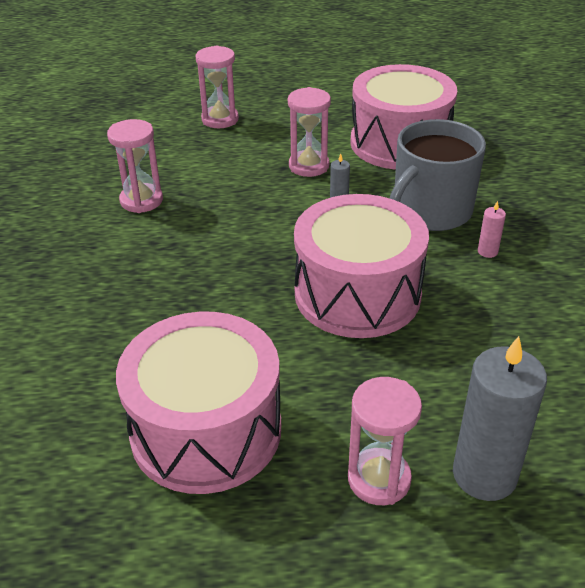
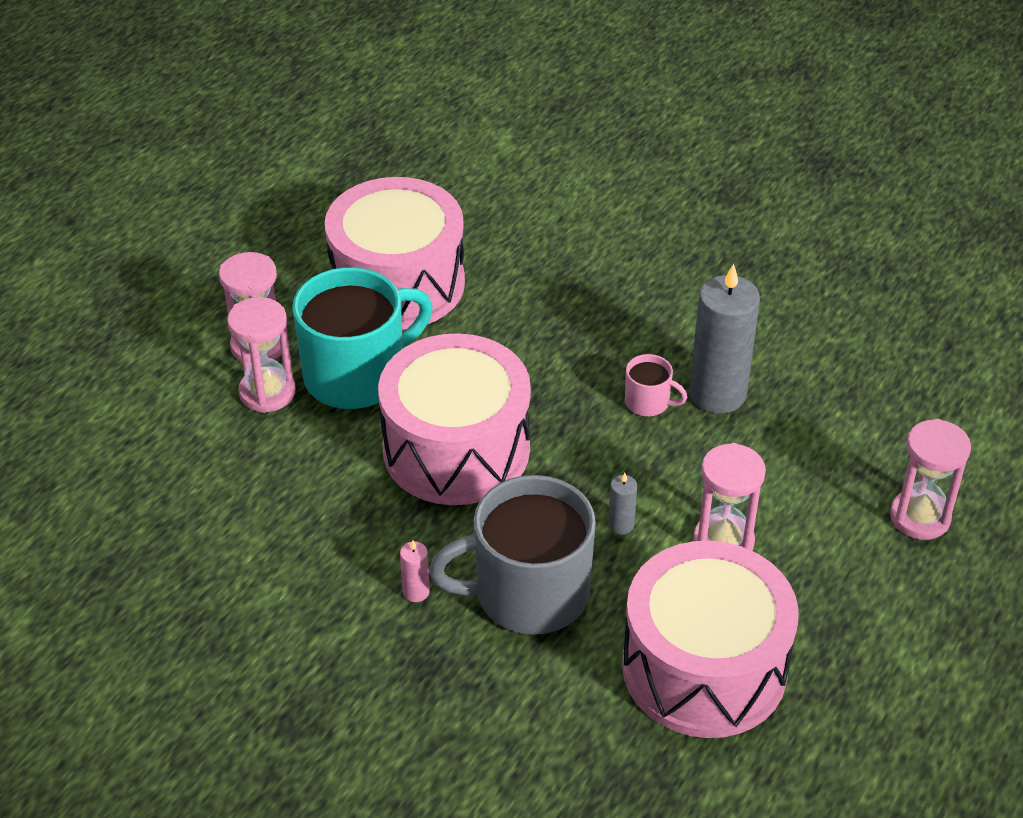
camera: 125 degrees right, 5 degrees up
(141, 200) = (767, 369): pink hourglass -> pink hourglass (267, 392)
(221, 233) = (648, 402): none -> pink mug
(343, 388) = (357, 375): none -> turquoise mug
(430, 211) = (528, 594): grey mug -> grey mug turned 90 degrees counterclockwise
(484, 475) = (198, 402): grey candle -> grey candle (717, 394)

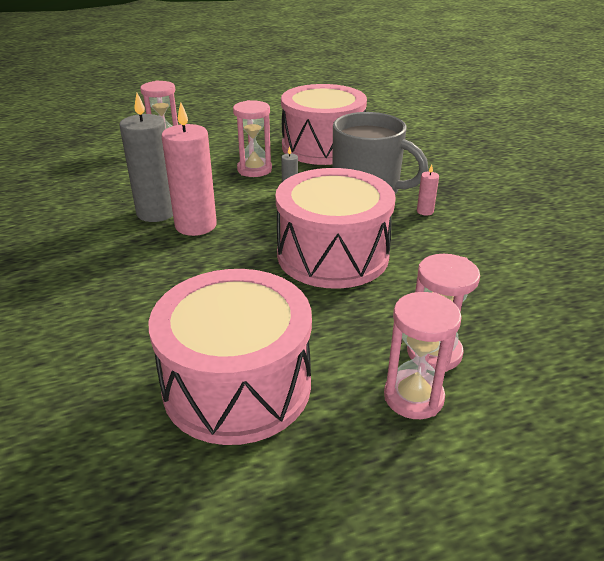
camera: 140 degrees left, 10 degrees down
(357, 375) = (351, 328): turquoise mug -> none
(648, 402) = (196, 225): pink mug -> pink candle

